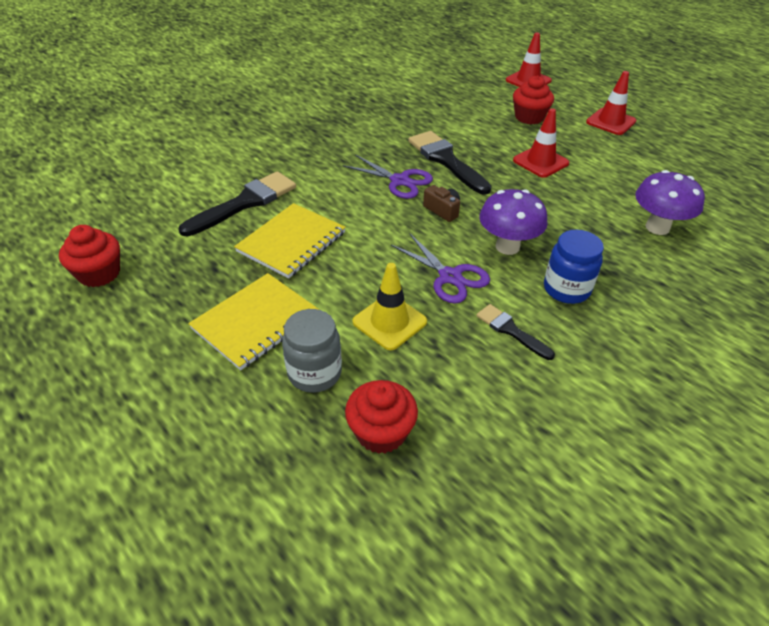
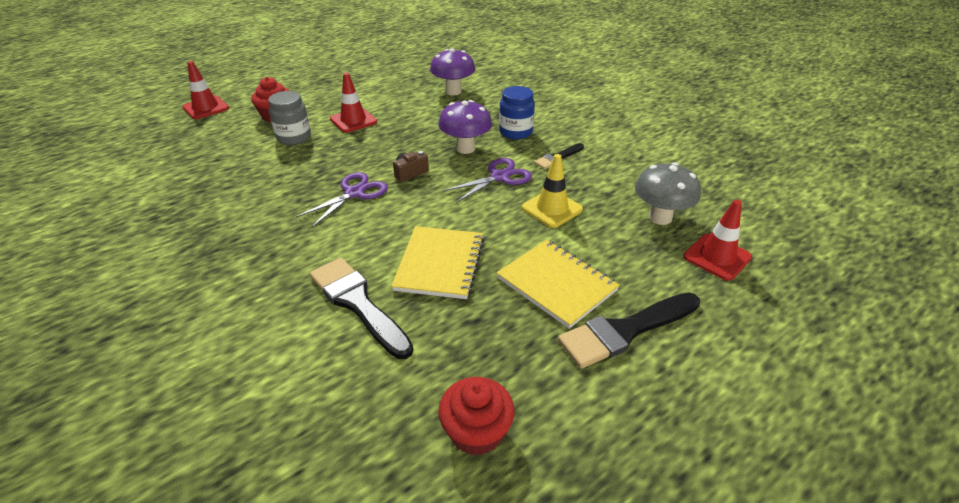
camera: 85 degrees left, 5 degrees down
(291, 242) = (440, 264): yellow notebook -> yellow notebook turned 60 degrees clockwise
(314, 373) = (612, 248): grey jar -> grey jar (294, 138)
(381, 432) = (660, 217): red cupcake -> grey mushroom
(446, 160) = (329, 165): black brush -> black brush (625, 331)
(610, 122) = (307, 84): red traffic cone -> red traffic cone (717, 257)

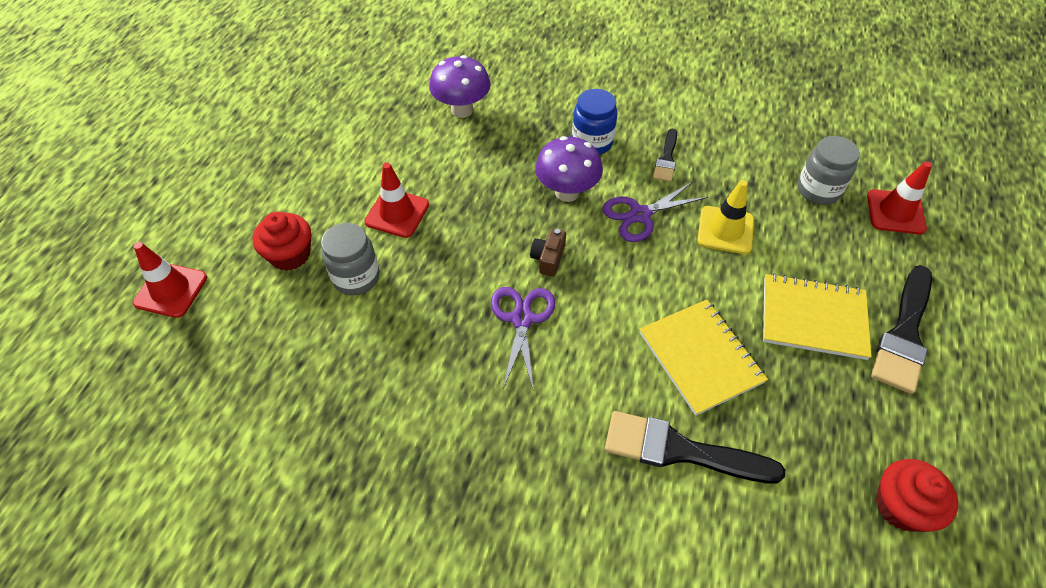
camera: 35 degrees left, 15 degrees up
(499, 177) = (640, 215): purple scissors -> purple scissors turned 135 degrees counterclockwise
(660, 217) = (818, 190): grey mushroom -> grey jar

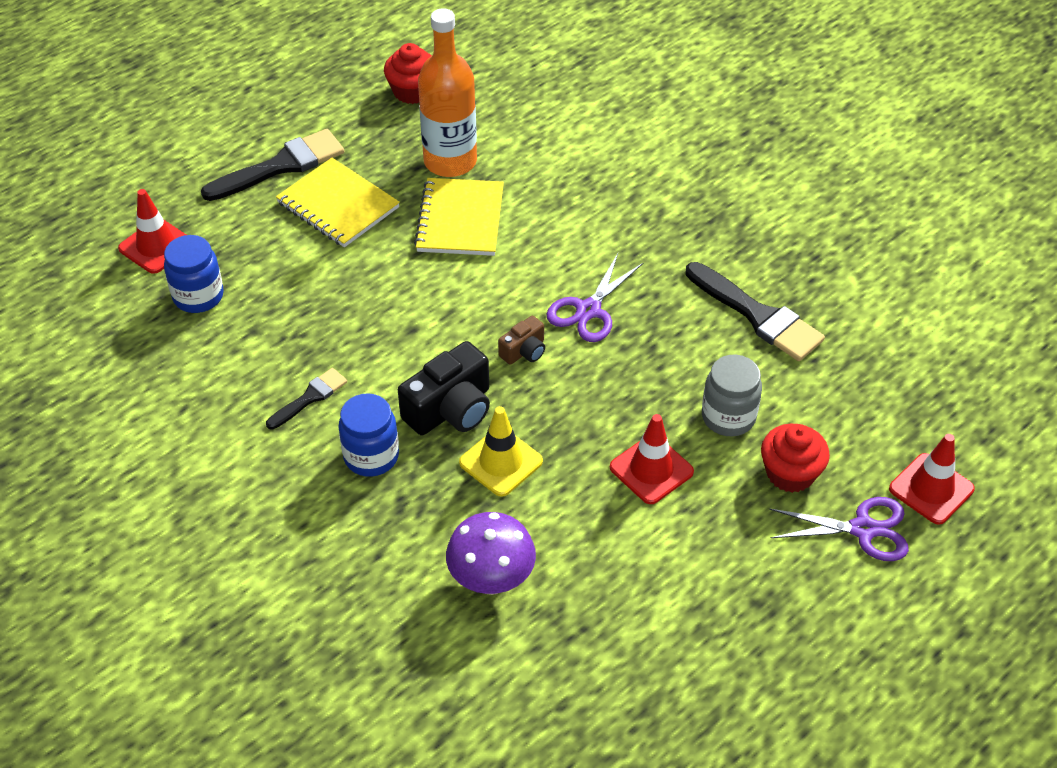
camera: 150 degrees left, 5 degrees down
(567, 192) = (450, 409): purple mushroom -> black camera
(640, 215) = (397, 352): purple scissors -> purple scissors (863, 529)
(680, 450) = (533, 175): black brush -> black brush (758, 316)
(725, 230) = (330, 301): yellow traffic cone -> yellow traffic cone (501, 462)
(771, 423) = (450, 161): none -> orange bottle
(818, 190) = (198, 296): grey jar -> blue jar

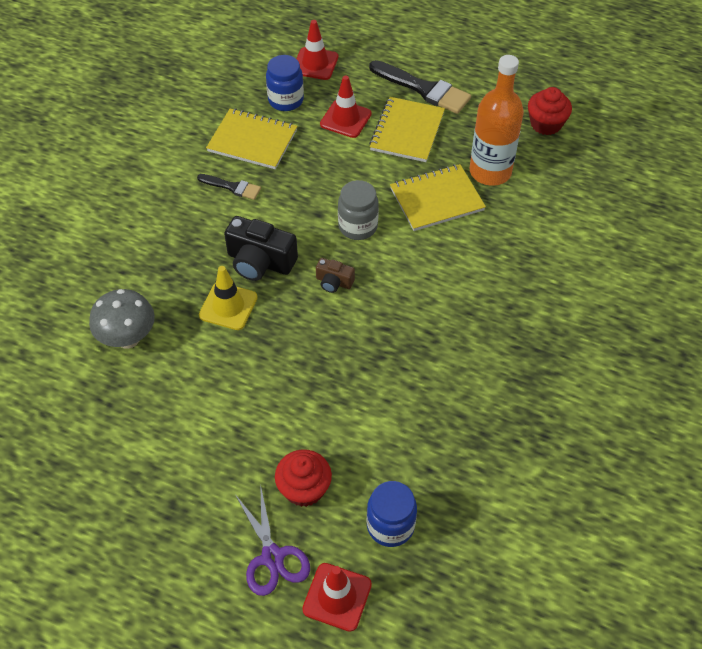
camera: 65 degrees right, 5 degrees up
(244, 352) = (252, 141): none -> yellow notebook
(371, 456) = (200, 237): blue jar -> blue jar (390, 526)
(491, 580) = (128, 338): purple mushroom -> grey mushroom
(588, 310) = (394, 305): purple scissors -> none
(651, 469) = (264, 396): red traffic cone -> red traffic cone (345, 119)
(728, 417) = (338, 429): grey jar -> grey jar (358, 226)
(758, 316) = (454, 415): black brush -> none

